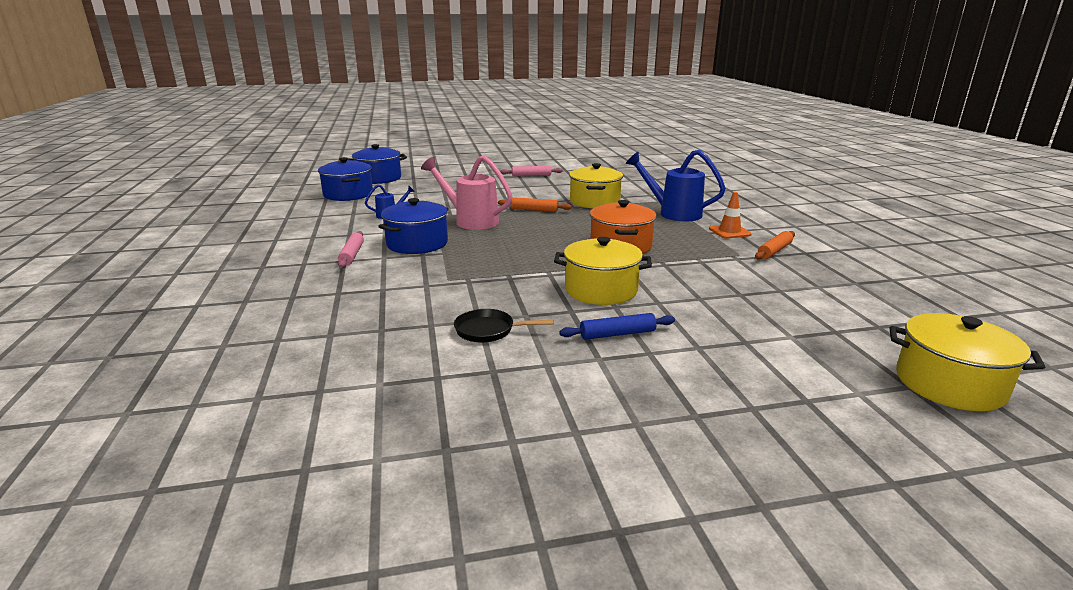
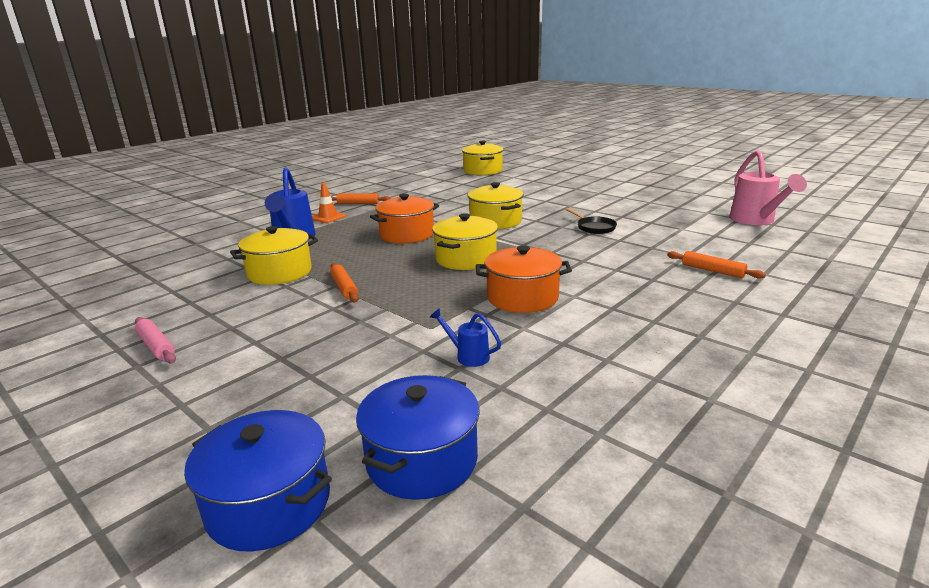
camera: 125 degrees left, 0 degrees up
(285, 325) = (712, 271): none -> orange rolling pin
(352, 255) = (597, 311): pink rolling pin -> none
(417, 244) = (522, 298): blue pot -> orange pot
(470, 221) = (422, 302): pink watering can -> pink watering can (755, 221)
(519, 249) = (466, 259): none -> yellow pot
(617, 334) = (540, 208): blue rolling pin -> none

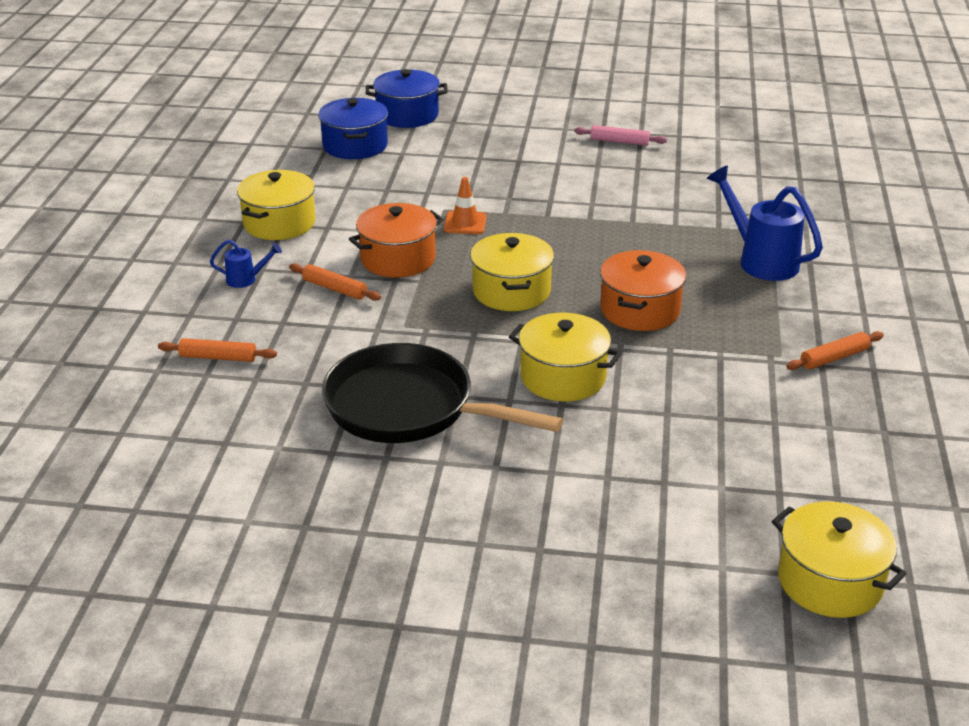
camera: 145 degrees right, 10 degrees up
(279, 273) = (670, 216): yellow pot -> yellow pot (279, 223)
(328, 217) = (807, 311): orange traffic cone -> orange traffic cone (465, 223)
(344, 288) = (576, 220): orange rolling pin -> orange rolling pin (334, 289)
(467, 356) = (390, 198): blue watering can -> blue watering can (246, 280)
(594, 227) = (408, 408): black pan -> black pan, size x2.34
(755, 221) = (162, 514): pink watering can -> none

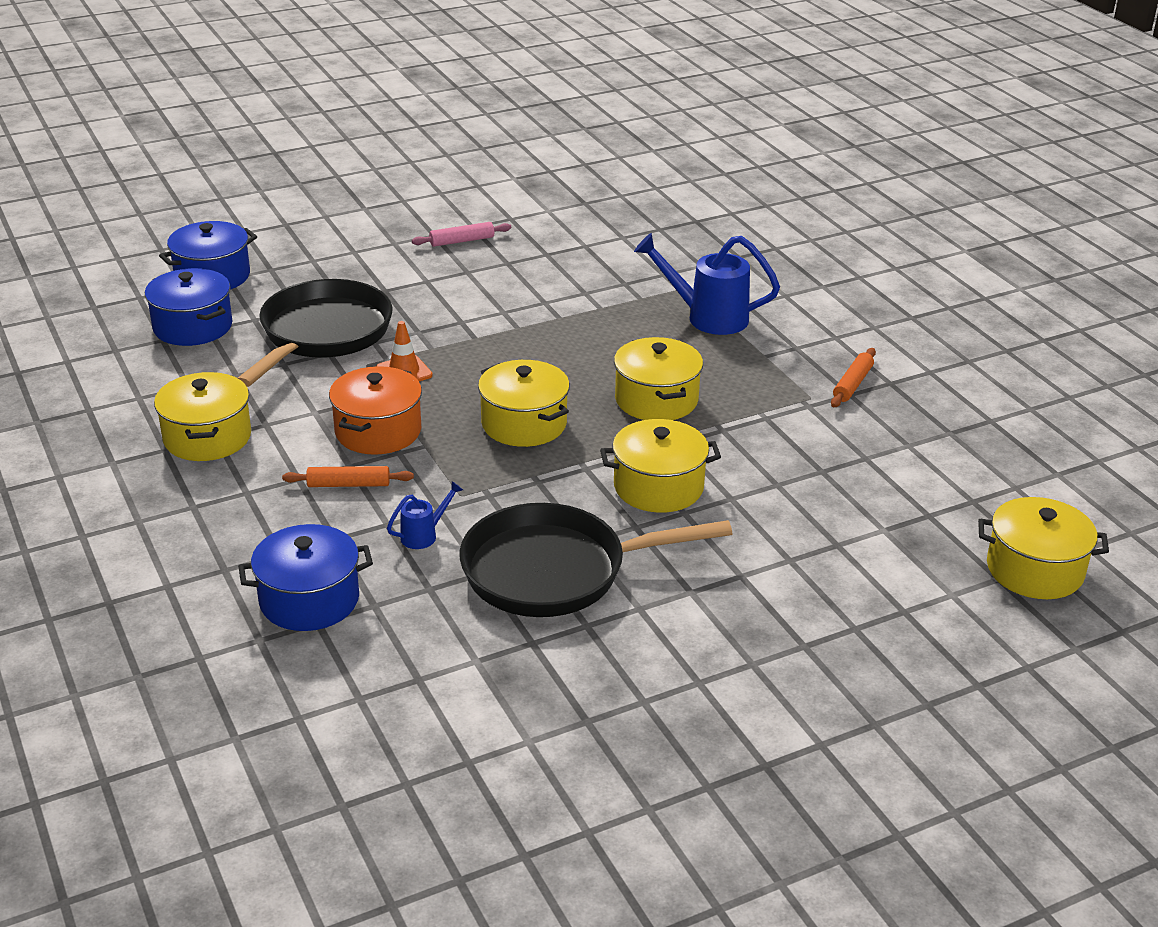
camera: 35 degrees left, 0 degrees up
(218, 357) = (309, 600): orange rolling pin -> blue pot
(246, 280) = (243, 509): blue watering can -> blue watering can (424, 535)
(436, 178) = (322, 335): none -> black pan
(640, 310) = (656, 400): orange pot -> yellow pot

